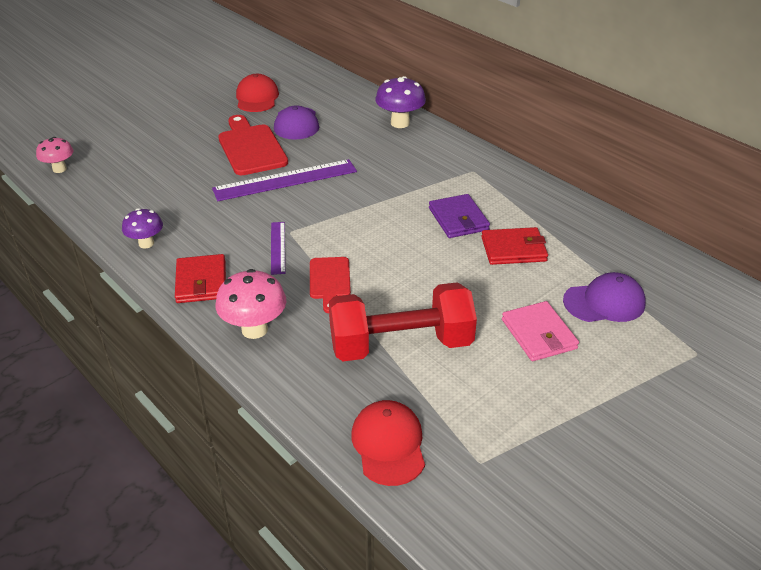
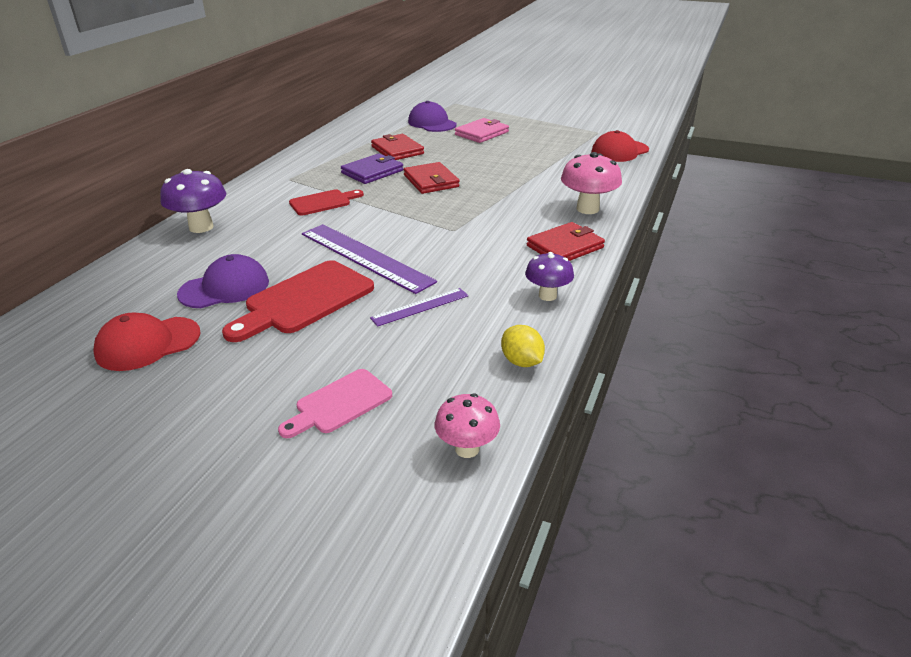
camera: 115 degrees left, 5 degrees down
(96, 207) = (521, 362): none -> yellow lemon
(137, 142) = (339, 403): none -> pink cutting board
(278, 247) = (481, 228): purple ruler -> purple ruler (420, 307)
(329, 281) = (501, 198): red cutting board -> red cutting board (323, 202)
(401, 345) = (538, 163): red dumbbell -> none
(407, 249) = (431, 181): none -> red wallet

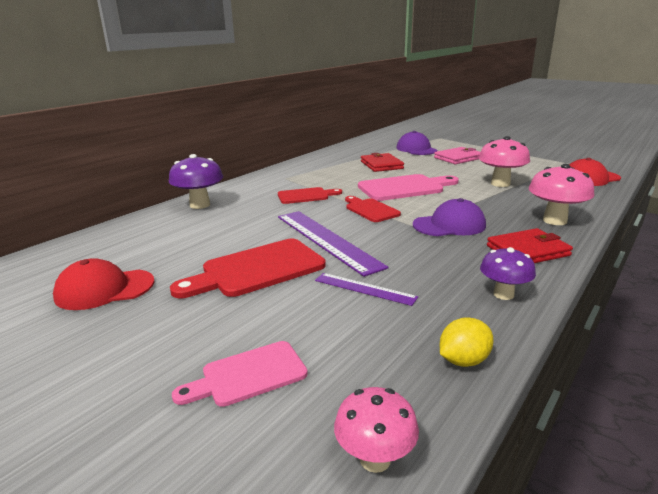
camera: 15 degrees right, 10 degrees down
(224, 288) = (193, 251): purple cap -> purple cap (449, 225)
(372, 172) = (355, 178): purple wallet -> none
(401, 214) = (370, 210): none -> red cutting board
(420, 307) = (364, 288): purple ruler -> purple ruler turned 45 degrees clockwise
(431, 181) = (404, 188): red wallet -> pink cutting board
(521, 362) = (463, 360): yellow lemon -> yellow lemon turned 75 degrees clockwise
(531, 166) = (500, 184): none -> pink mushroom

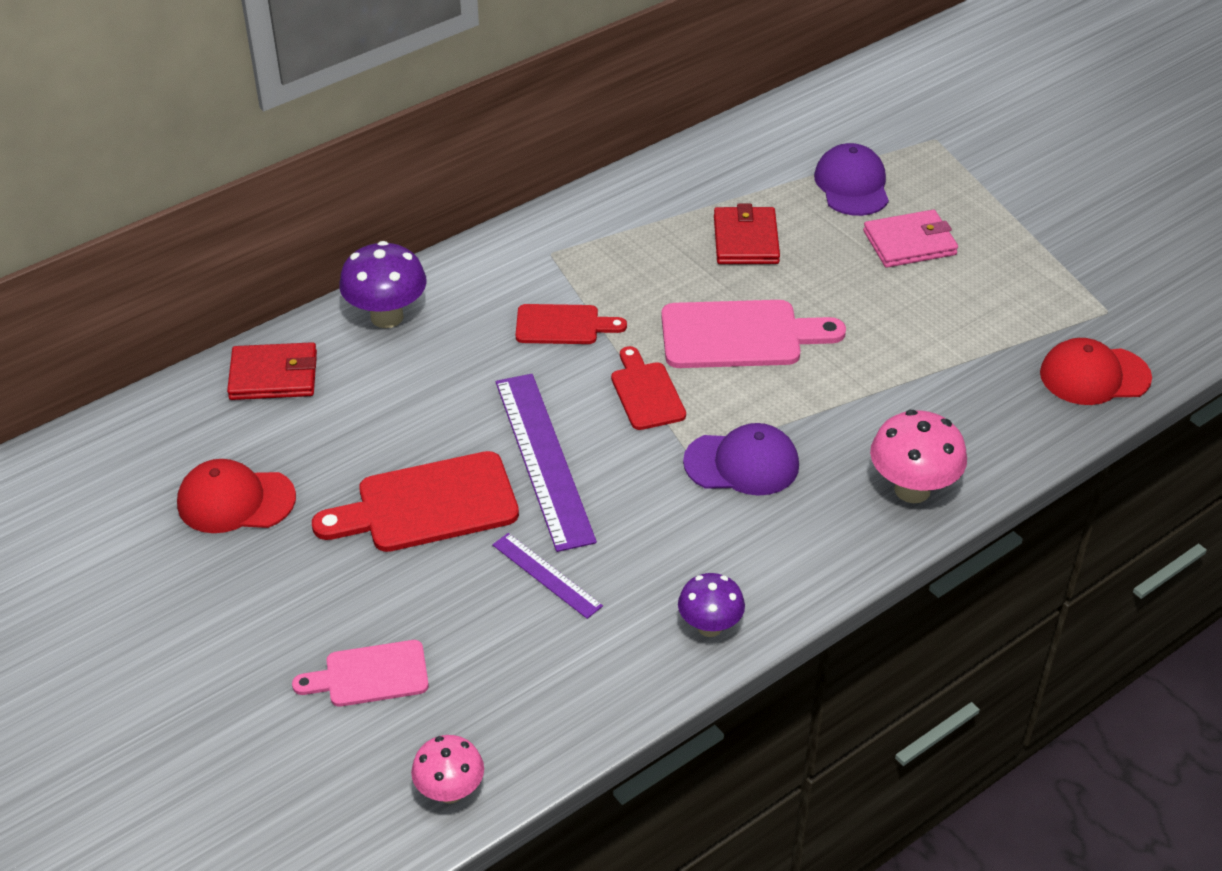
camera: 15 degrees right, 20 degrees up
(463, 360) = (593, 711): yellow lemon -> none
(500, 184) = (915, 359): pink mushroom -> none
(528, 251) = (810, 551): red wallet -> red wallet (274, 375)

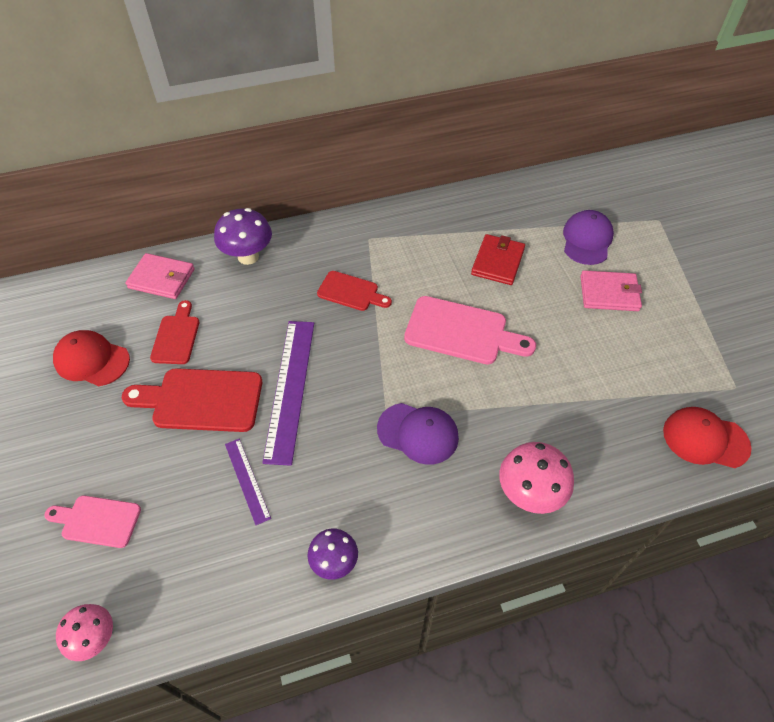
camera: 20 degrees right, 10 degrees up
(274, 375) = (162, 278): red wallet -> pink wallet
(646, 392) = (380, 357): red cutting board -> red cutting board (176, 336)

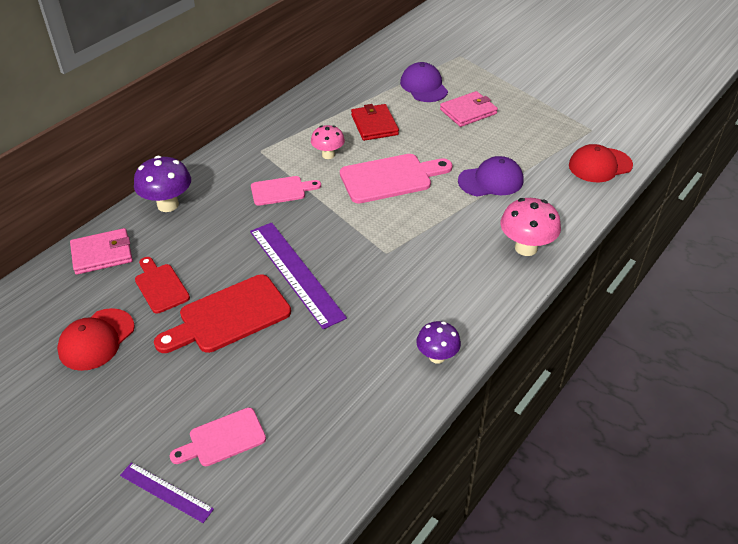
camera: 35 degrees left, 10 degrees down
(92, 360) = (96, 339): red cap -> red cap turned 45 degrees counterclockwise
(95, 638) = (303, 509): pink mushroom -> pink mushroom (328, 155)
(247, 480) = (321, 345): purple ruler -> purple ruler (166, 492)
(351, 292) = (281, 191): red cutting board -> pink cutting board
(418, 433) = (419, 252): purple cap -> purple cap (491, 181)

